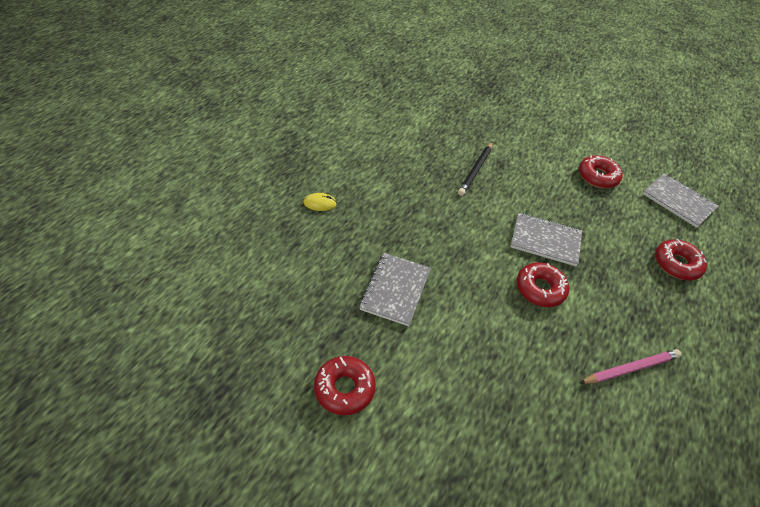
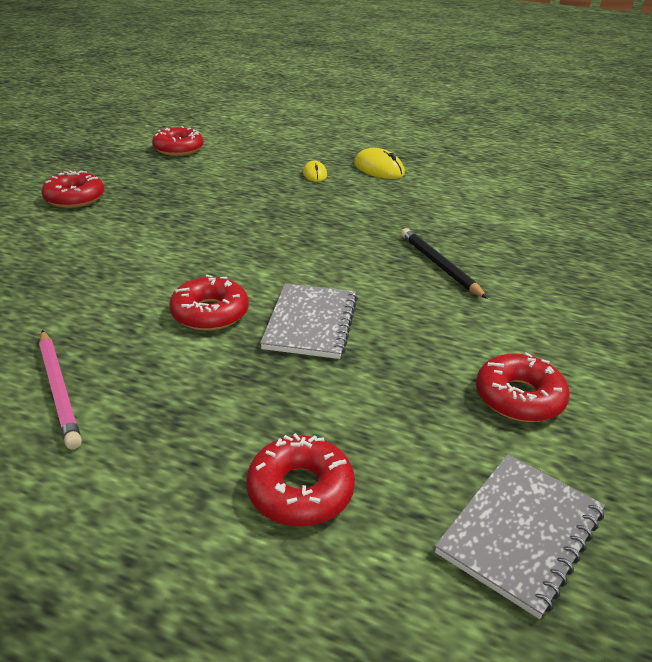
camera: 85 degrees right, 15 degrees down
(227, 299) = (178, 149): none -> red donut
(316, 163) = (379, 169): none -> yellow mouse
(395, 290) = (196, 216): grey notebook -> none
(475, 170) = (439, 265): black pencil -> black pencil turned 45 degrees clockwise

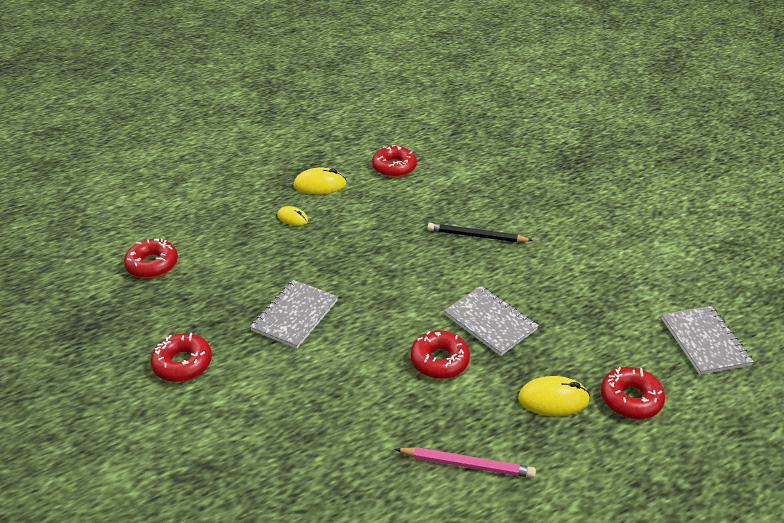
camera: 50 degrees left, 5 degrees up
(187, 219) = (295, 315): none -> grey notebook
(229, 417) = (553, 399): none -> yellow mouse
(519, 397) = (620, 284): red donut -> red donut (394, 167)

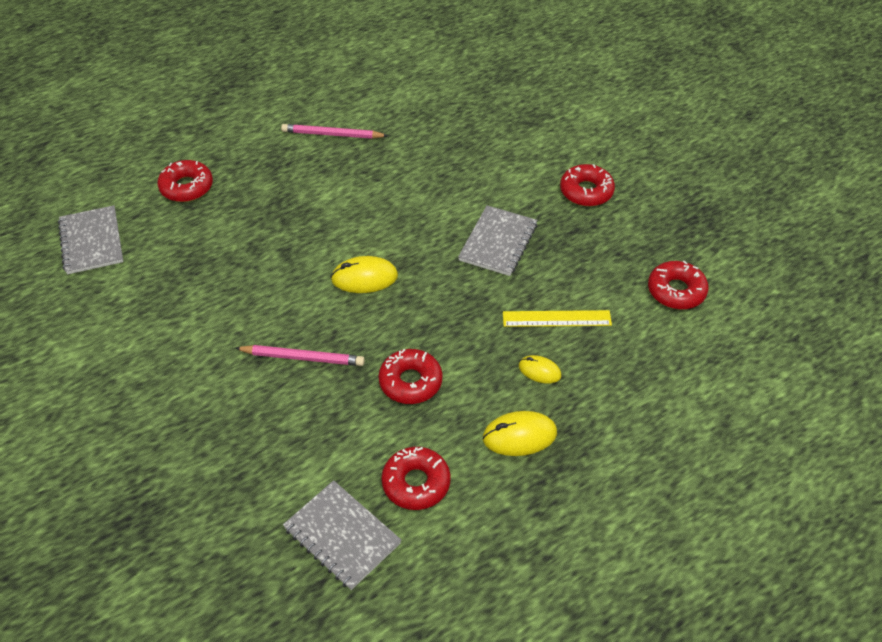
camera: 175 degrees right, 10 degrees up
(265, 250) = (556, 318): none -> yellow ruler
(439, 360) = (352, 208): red donut -> red donut (410, 382)
(476, 236) = (303, 357): black pencil -> pink pencil
(490, 322) = (300, 248): grey notebook -> grey notebook (342, 536)
(553, 399) = (254, 183): yellow mouse -> yellow mouse (364, 278)

